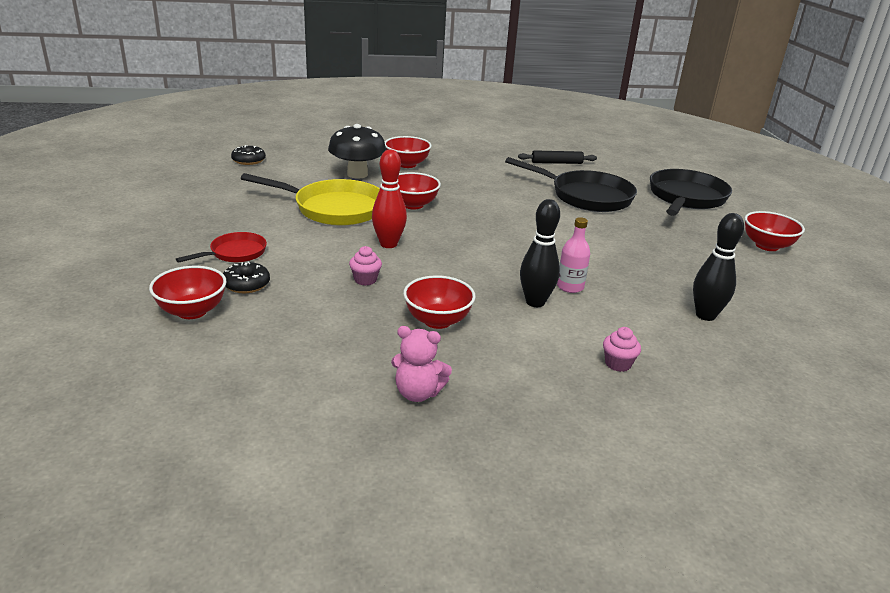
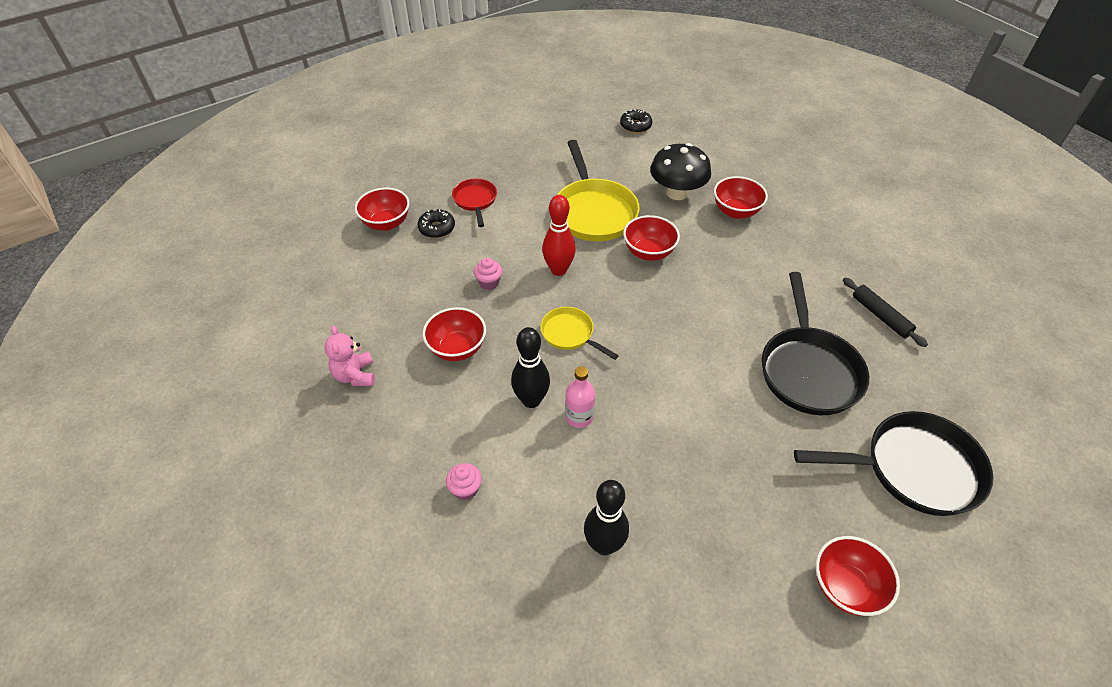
camera: 65 degrees right, 20 degrees up
(235, 253) = (475, 201): red pan -> red pan turned 120 degrees counterclockwise
(473, 263) = (570, 334): none -> yellow pan

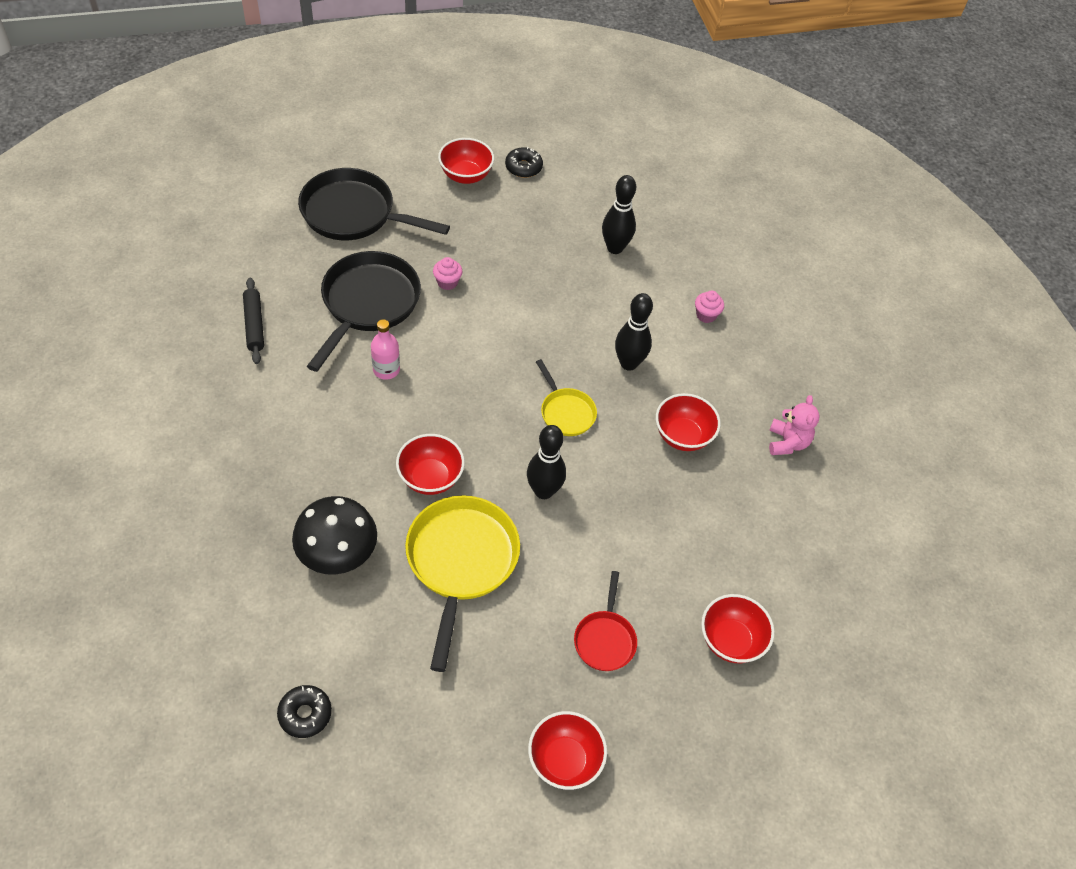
camera: 165 degrees left, 5 degrees up
(437, 228) = (667, 607): black donut -> black donut (523, 167)
(489, 283) = (627, 502): pink cupcake -> pink cupcake (447, 282)
(558, 270) = (543, 491): red bowling pin -> black bowling pin
(579, 417) = (592, 336): pink bottle -> pink bottle (386, 370)
(735, 211) = (288, 498): red bowl -> red bowl (564, 760)

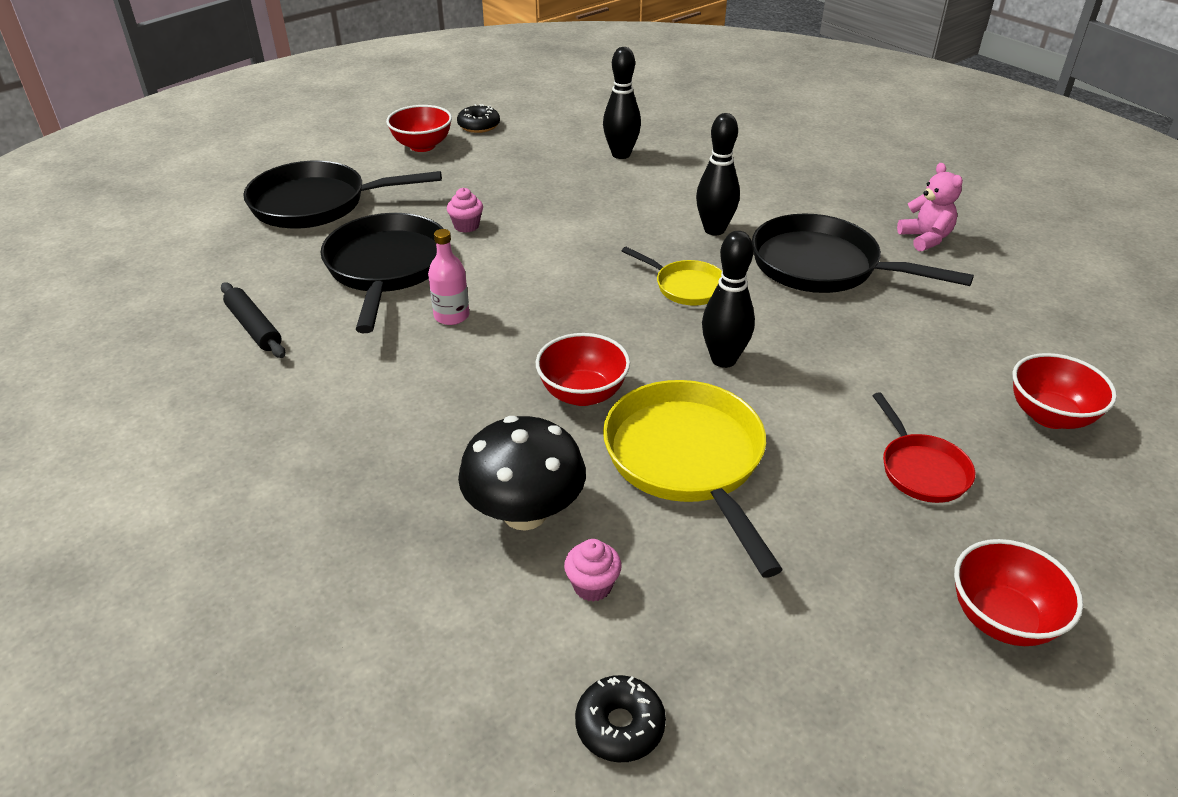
camera: 20 degrees left, 15 degrees down
(682, 436) = (822, 266): red bowl -> black pan
(706, 315) = (754, 174): pink cupcake -> pink cupcake (592, 586)

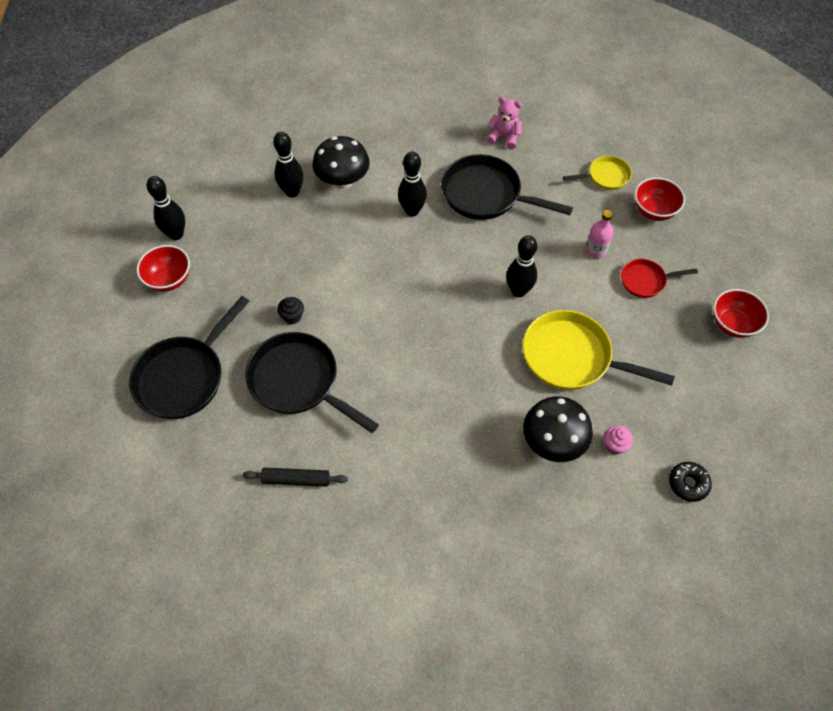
camera: 50 degrees left, 20 degrees up
(451, 316) = (376, 379): pink bottle -> pink bottle (595, 250)
(466, 226) = (292, 316): pink cupcake -> black cupcake
(479, 126) = (176, 234): black donut -> black bowling pin
(583, 394) = (492, 364): red bowl -> none
(682, 173) = (343, 181): none -> black mushroom
(686, 286) = (449, 261): yellow pan -> yellow pan (605, 176)
(822, 266) = (486, 195): black pan -> black pan turned 45 degrees clockwise
(921, 469) = (645, 281): red pan -> red pan turned 150 degrees clockwise

